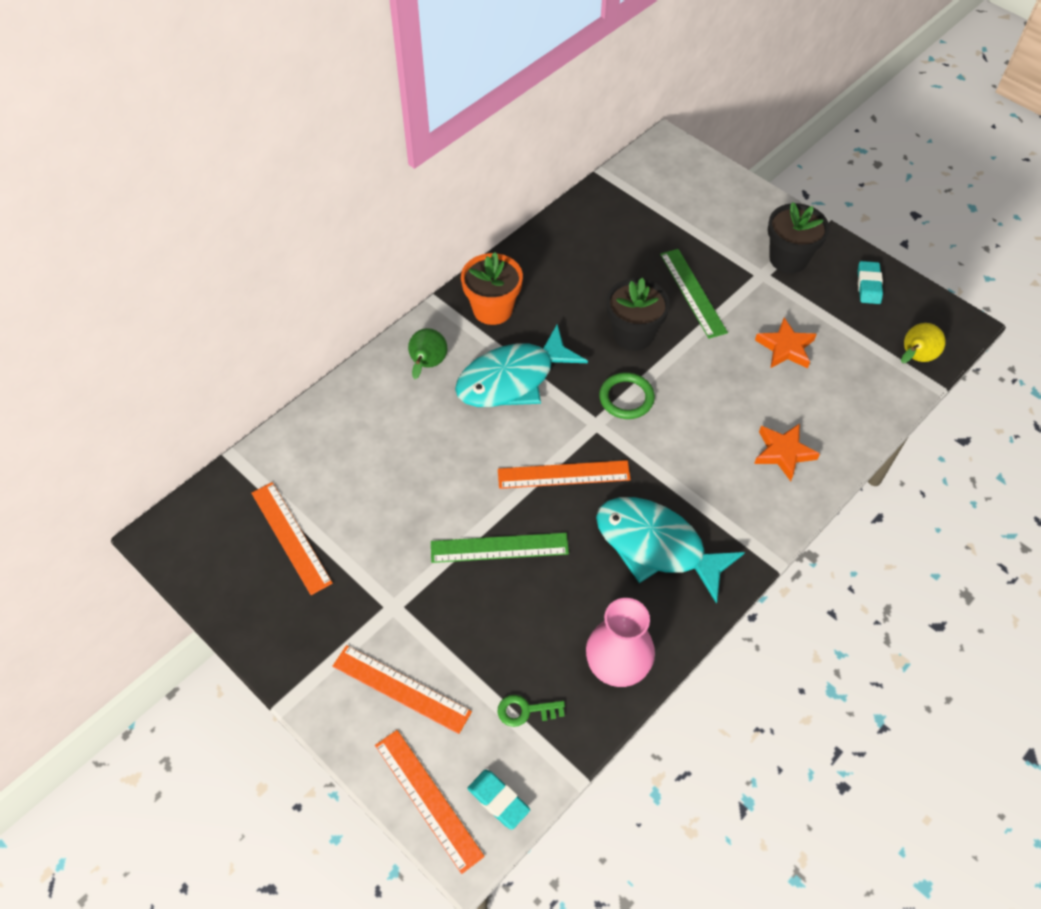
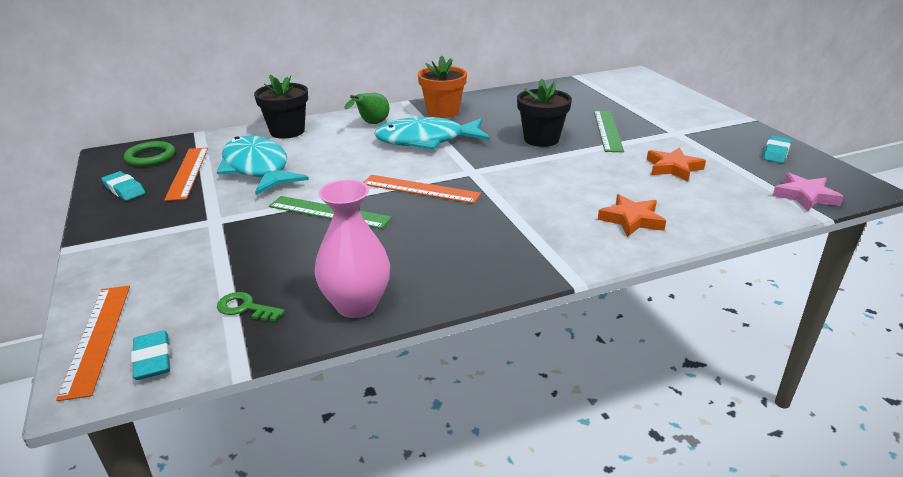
camera: 25 degrees right, 25 degrees down
(246, 594) = (124, 190): none -> turquoise eraser
(401, 688) = (163, 264): orange ruler -> none
(626, 398) = (509, 165): green ring -> green ring (150, 157)
(656, 546) = (464, 243): turquoise fish -> turquoise fish (257, 168)
(788, 258) = (705, 130): black flower pot -> black flower pot (287, 131)
(915, 358) = (805, 196): yellow pear -> pink star

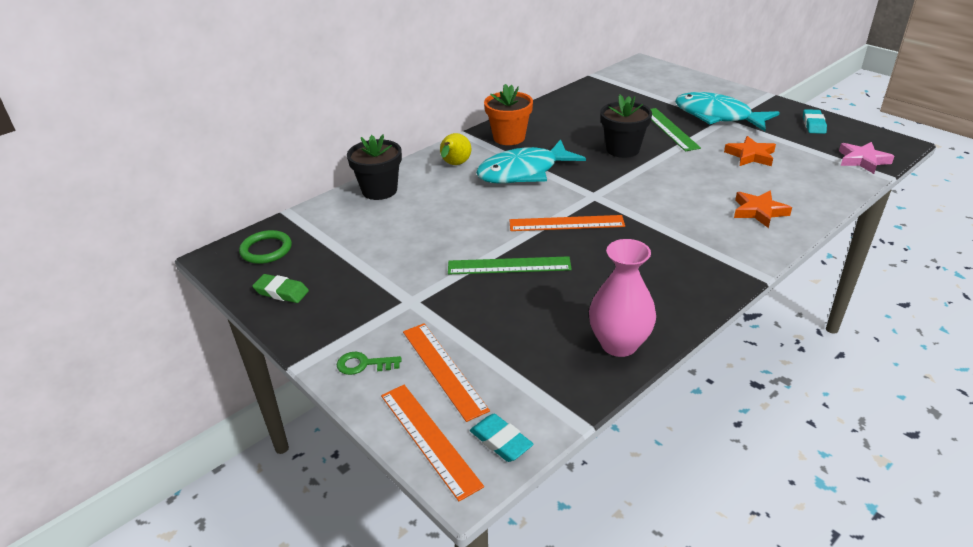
camera: 20 degrees left, 5 degrees up
(124, 190) = (281, 292): turquoise eraser -> green eraser
(188, 172) = (327, 258): orange ruler -> orange ruler (443, 369)
(245, 308) = (530, 373): green key -> green key (363, 364)
(257, 168) = (393, 237): turquoise fish -> turquoise fish (717, 116)
(371, 124) = (455, 165): green pear -> yellow pear

